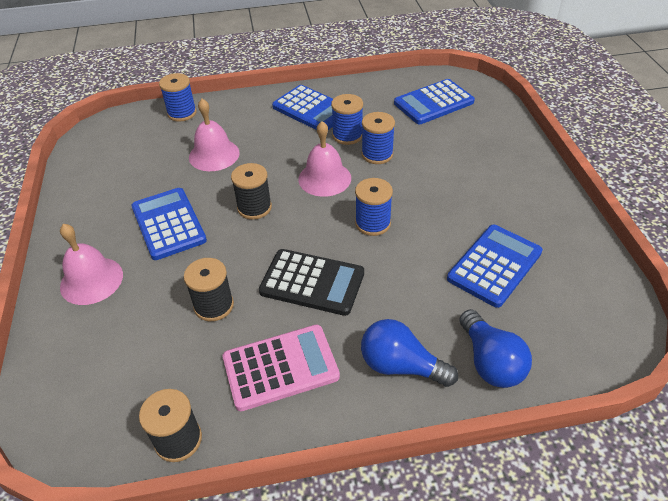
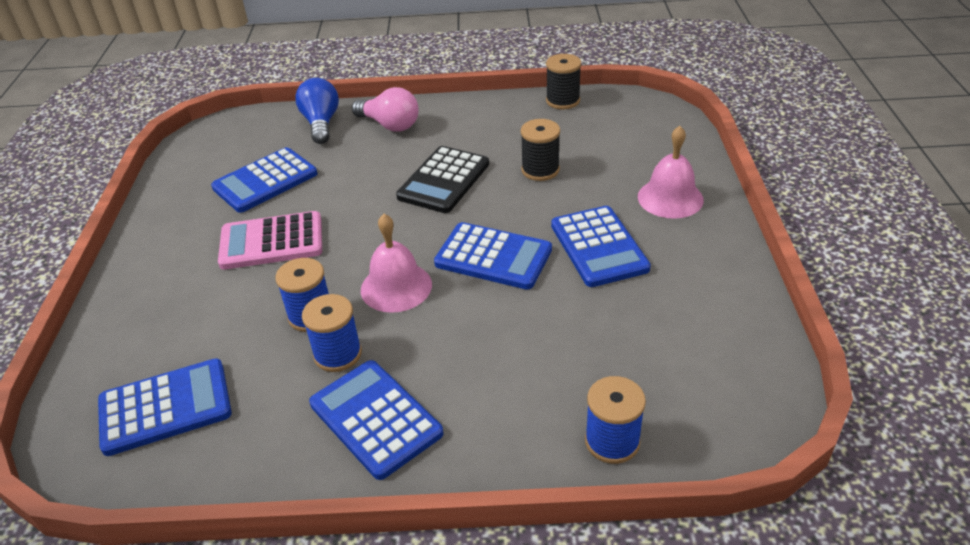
camera: 170 degrees left, 5 degrees down
(214, 155) = (547, 341): pink bell -> none
(254, 208) = (493, 257): black spool -> blue calculator
(280, 367) = (484, 129): pink calculator -> pink calculator (272, 242)
(312, 282) = (444, 180): black calculator -> black calculator turned 90 degrees counterclockwise
(373, 223) = (361, 227): blue spool -> none
(401, 366) = (390, 125): blue light bulb -> pink light bulb

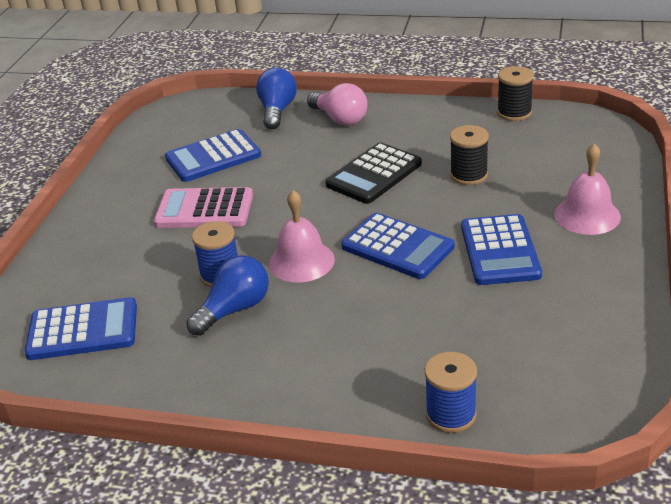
camera: 15 degrees right, 5 degrees down
(337, 354) = (234, 309): blue spool -> blue light bulb
(375, 419) = (251, 365): blue calculator -> none

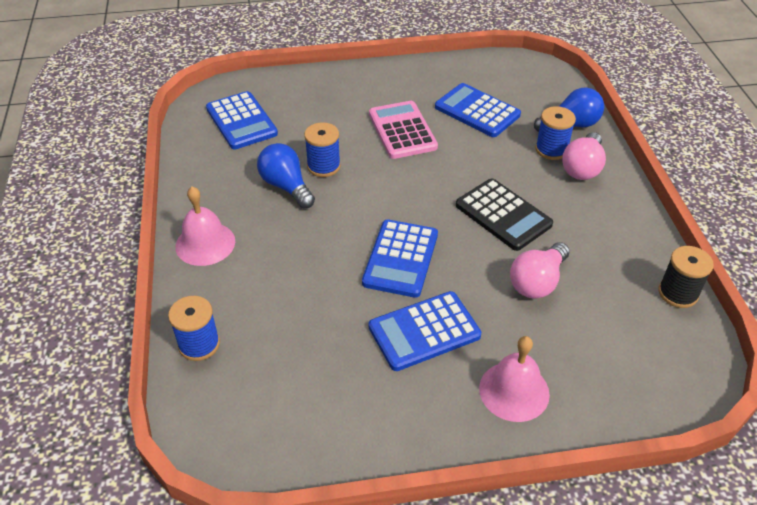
camera: 65 degrees right, 10 degrees up
(234, 309) = (286, 186): blue light bulb -> blue light bulb turned 150 degrees counterclockwise
(301, 261) = (358, 205): pink bell -> pink bell (205, 243)
(303, 129) = (551, 149): none -> blue spool
(374, 174) = (503, 215): black calculator -> black calculator turned 150 degrees counterclockwise
(469, 175) = (537, 282): black spool -> pink light bulb

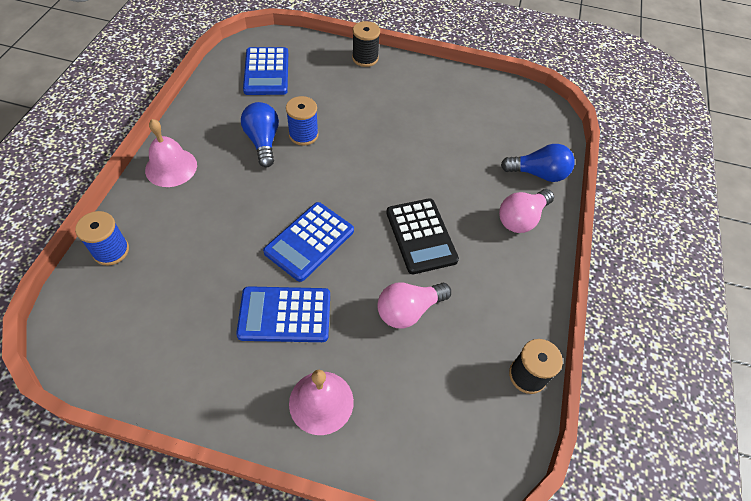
camera: 20 degrees right, 10 degrees up
(335, 77) = (365, 58): none -> black spool
(402, 130) = (388, 126): pink calculator -> none
(477, 111) = (463, 131): blue calculator -> none
(551, 149) = (505, 191): blue spool -> none

